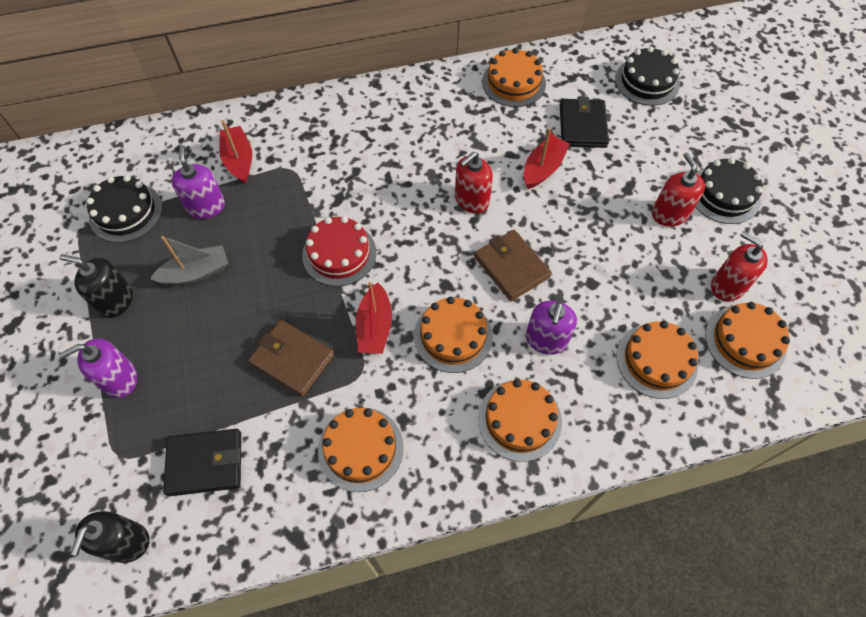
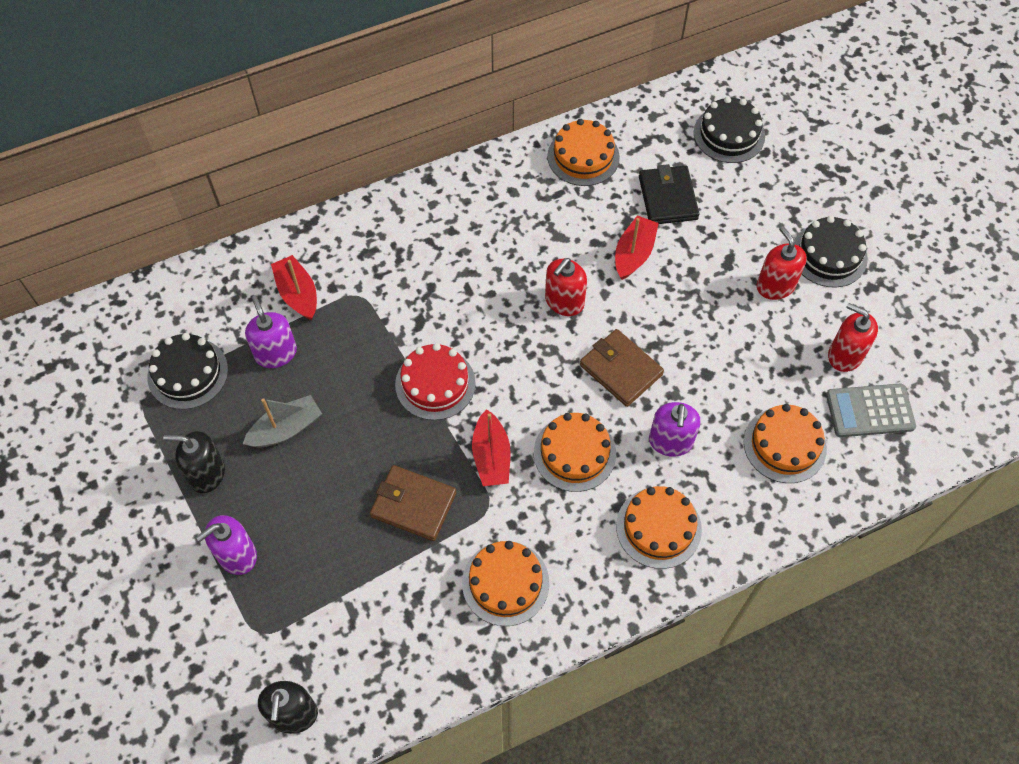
camera: 10 degrees left, 0 degrees up
(205, 463) = (351, 624): black wallet -> none
(745, 341) = (870, 411): orange cake -> grey calculator

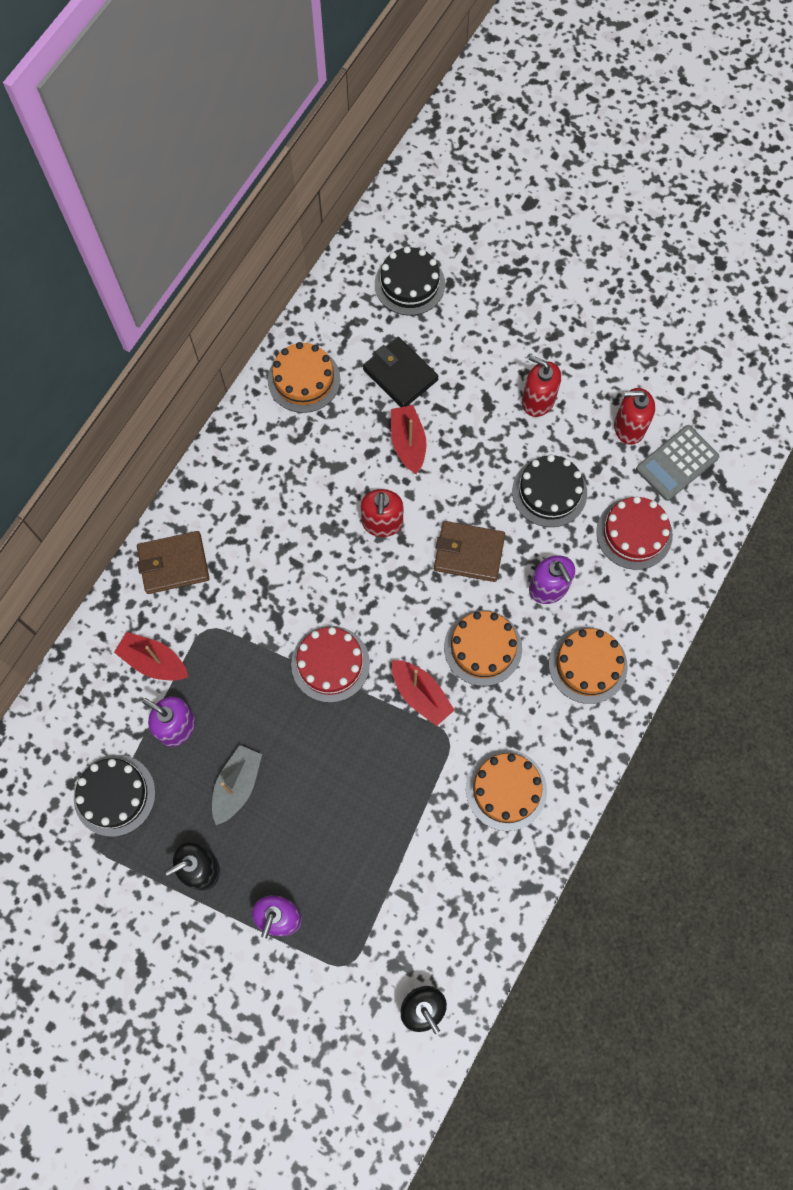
camera: 35 degrees left, 10 degrees up
(413, 505) = (389, 777): brown wallet -> brown wallet (173, 564)
(784, 445) = (634, 533): orange cake -> red cake
(829, 255) = (561, 347): black cake -> black cake (549, 492)

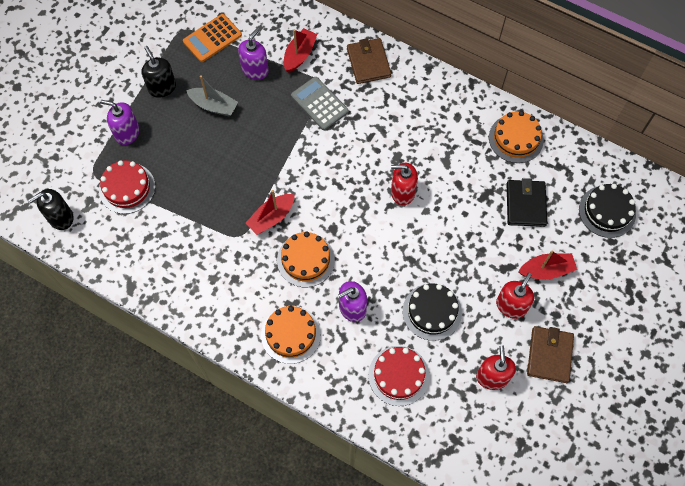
camera: 90 degrees right, 5 degrees down
(114, 795) = (212, 38): black cake -> orange calculator
(330, 664) = (296, 159): red cake -> red cake (127, 188)
(400, 375) = (525, 204): black wallet -> black wallet turned 45 degrees counterclockwise
(408, 443) = (467, 210): red boat -> red boat (546, 270)
(469, 553) = (380, 251): brown wallet -> brown wallet (549, 355)
(506, 789) = (200, 273): orange cake -> none
(677, 463) = (462, 414): grey calculator -> grey calculator (319, 103)

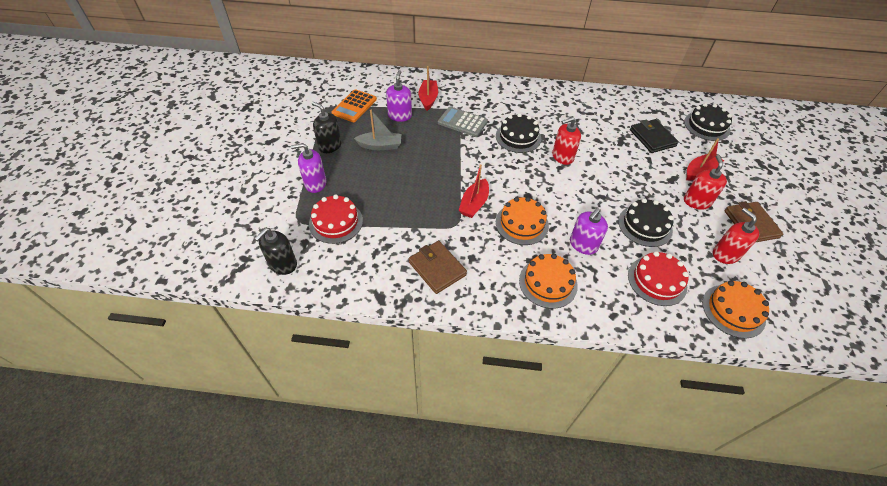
camera: 25 degrees left, 15 degrees down
(368, 63) = (481, 90): brown wallet -> brown wallet (437, 268)
(369, 147) = (518, 137): none -> black cake
(516, 138) = (614, 104): orange cake -> orange cake (733, 311)

